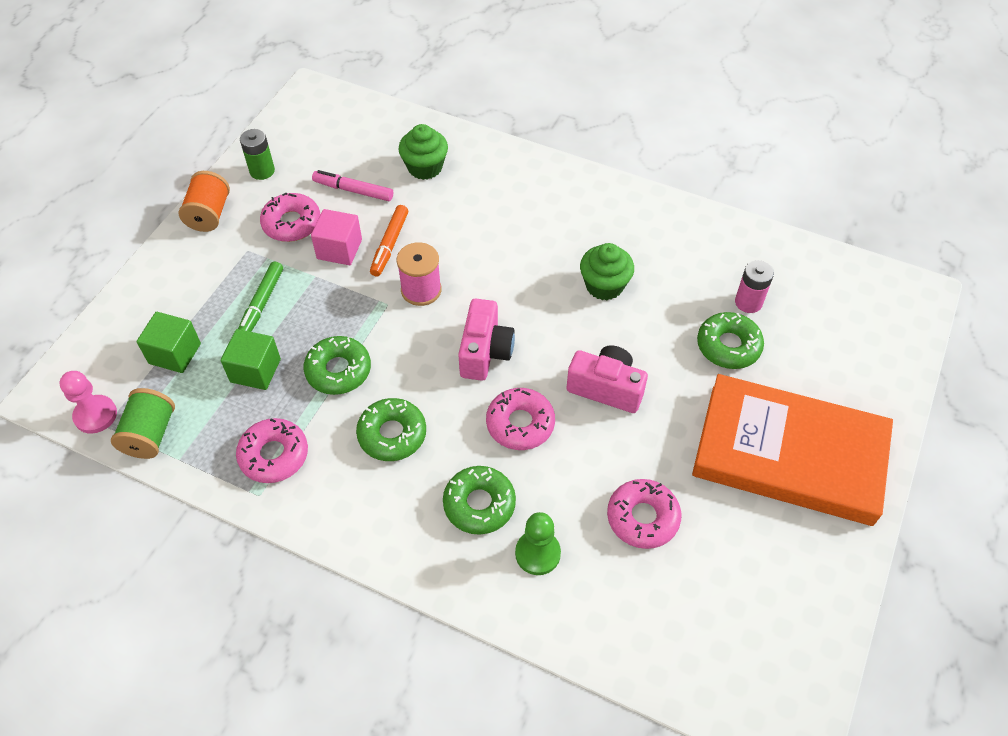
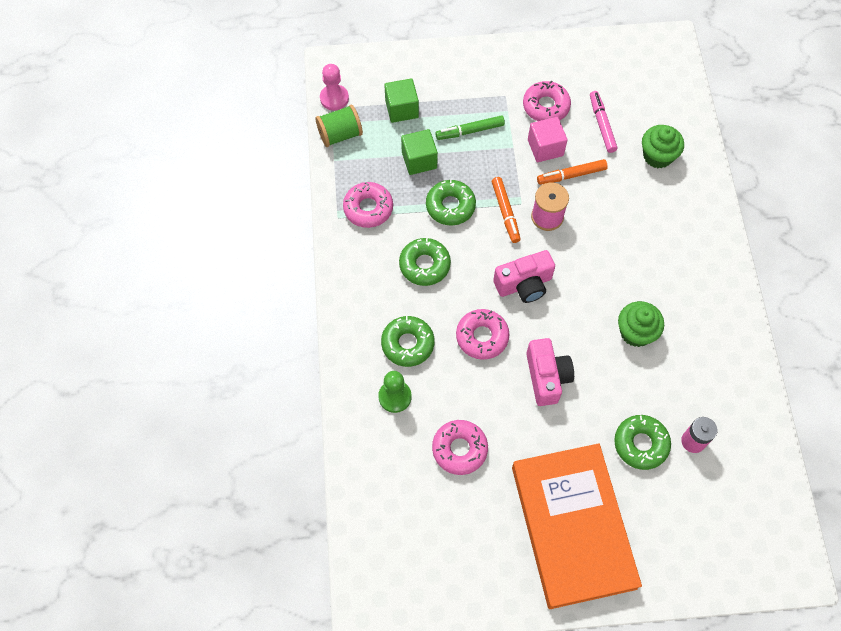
camera: 60 degrees right, 10 degrees up
(209, 214) = (518, 55): orange spool -> none
(262, 171) = (577, 60): green battery -> none
(387, 323) = (505, 212): none -> orange marker

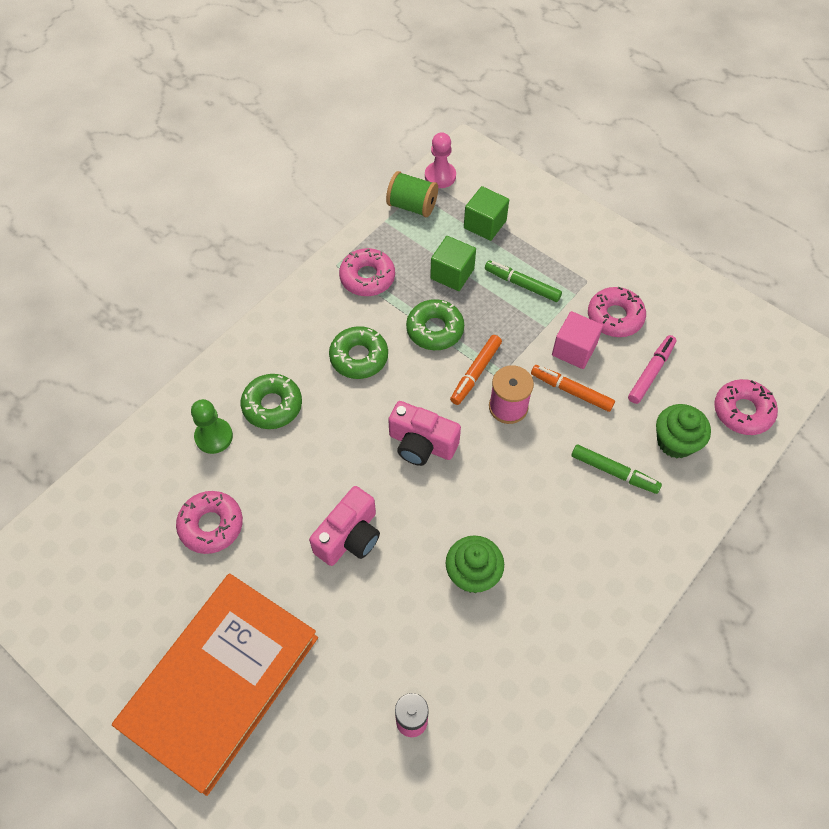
camera: 45 degrees right, 5 degrees down
(482, 337) = (336, 454): pink donut -> pink donut (742, 411)
(640, 444) = (361, 674): green donut -> none
(645, 203) = (614, 472): none -> green marker

